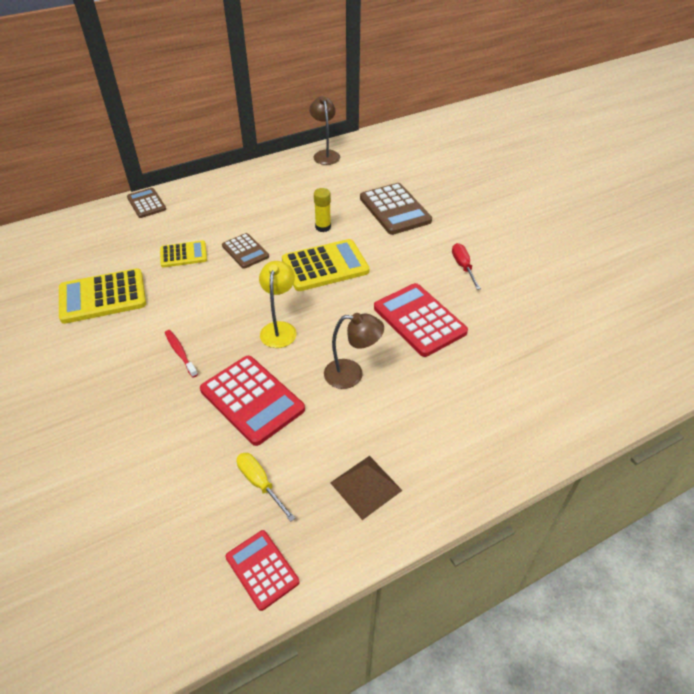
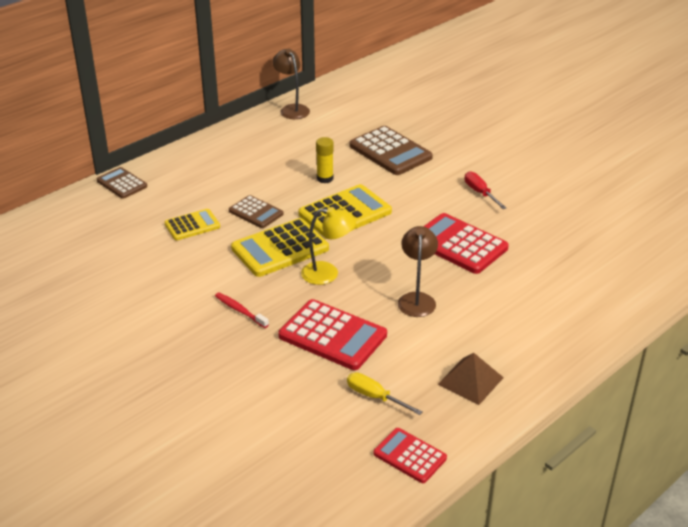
camera: 15 degrees left, 10 degrees down
(103, 297) = (128, 276): yellow calculator -> yellow calculator (280, 249)
(279, 329) = (328, 274): yellow lamp -> yellow lamp turned 105 degrees clockwise
(352, 374) = (416, 299): brown lamp -> brown lamp turned 75 degrees counterclockwise

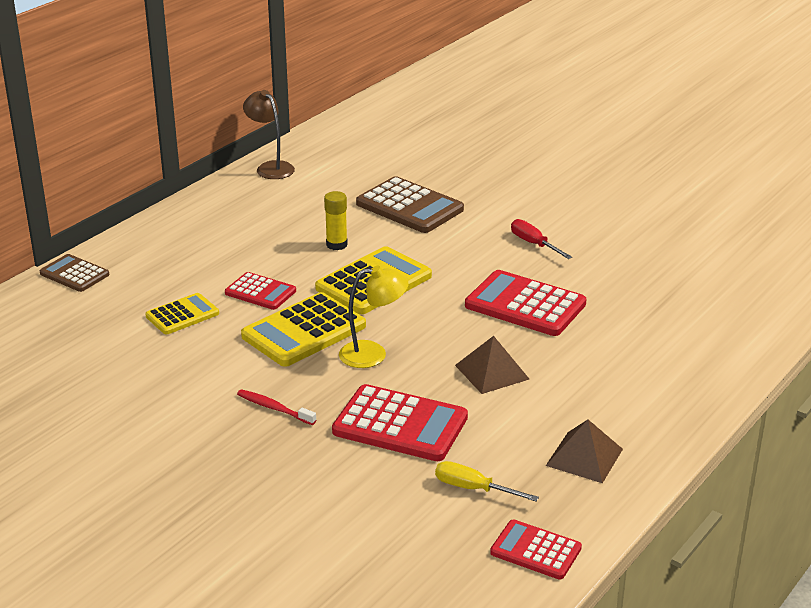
camera: 10 degrees left, 5 degrees down
(256, 212) = (260, 292): brown calculator -> red calculator
(416, 299) = (492, 372): brown lamp -> brown pyramid

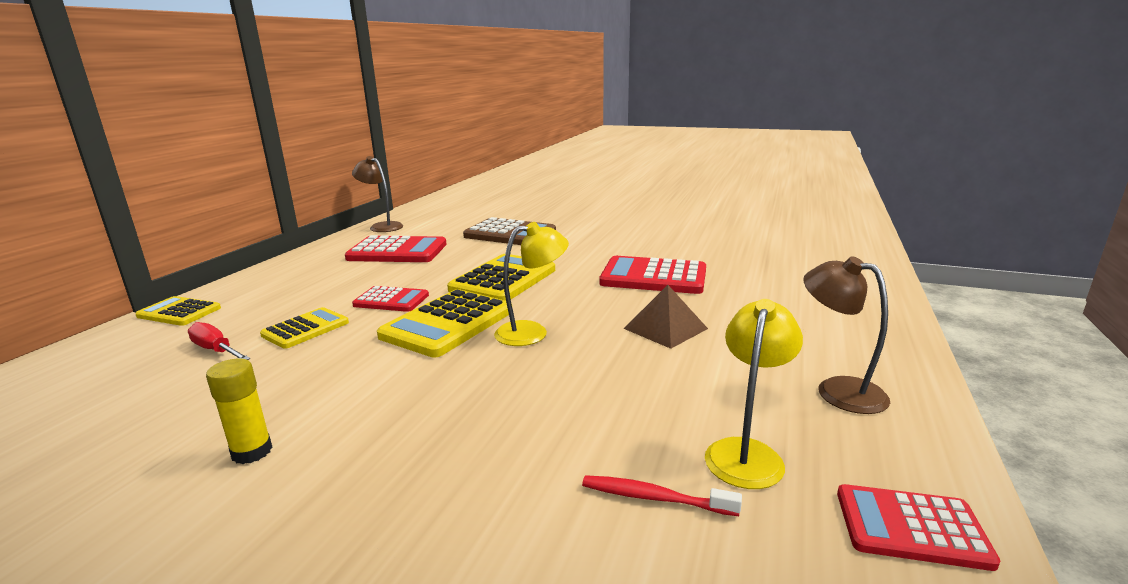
camera: 15 degrees left, 10 degrees down
(74, 274) = (179, 312): brown calculator -> yellow calculator
(274, 408) = (436, 402): red toothbrush -> red toothbrush (654, 498)
(336, 245) = (456, 261): yellow glue stick -> yellow glue stick (252, 452)
(400, 425) = (602, 393): red calculator -> red calculator (397, 251)
(473, 488) = (747, 453): yellow screwdriver -> yellow lamp
(534, 244) = (627, 242): red screwdriver -> red screwdriver (216, 350)
(584, 457) = (837, 390): brown pyramid -> brown lamp

